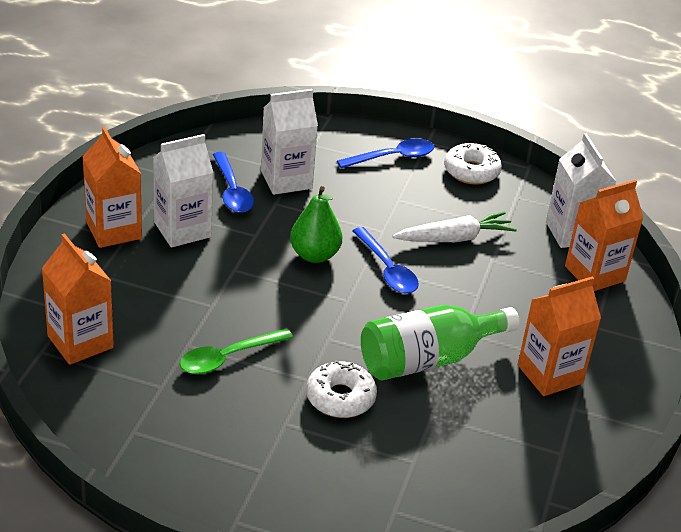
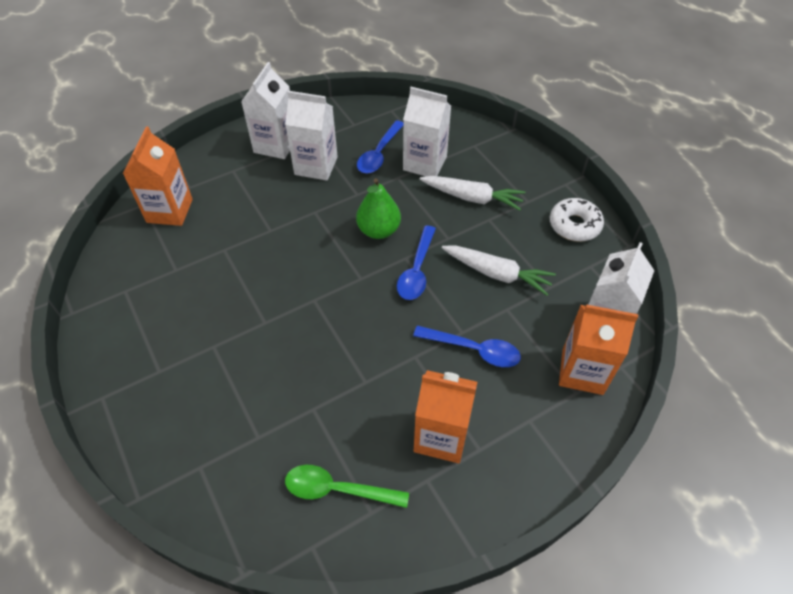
camera: 45 degrees right, 15 degrees up
(114, 230) = (275, 145): orange carton -> white carton
(228, 357) = (236, 274): green spoon -> green spoon (338, 489)
(340, 398) = (269, 351): white donut -> none
(364, 189) = (472, 198): none -> white carrot
(392, 157) = (523, 183): blue spoon -> blue spoon (473, 350)
(428, 359) = (363, 361): green bottle -> none

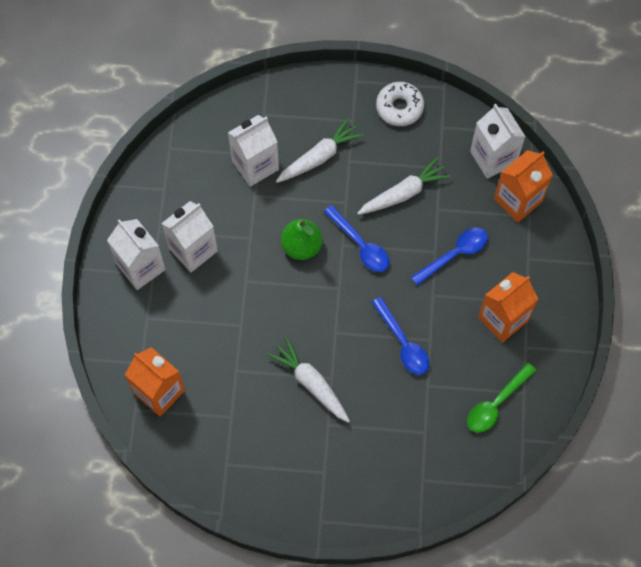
camera: 55 degrees left, 15 degrees up
(248, 309) = (311, 383): none -> white carrot
(379, 154) = (217, 192): blue spoon -> blue spoon (403, 342)

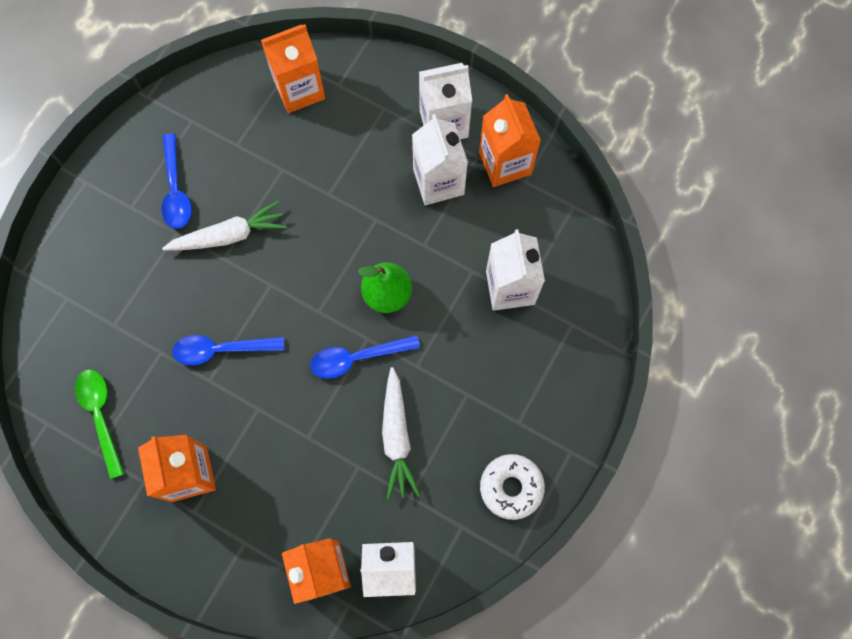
camera: 115 degrees right, 5 degrees up
(155, 209) = (505, 163): none -> orange carton
(319, 157) = (488, 362): white carrot -> none
(454, 254) = (293, 458): blue spoon -> blue spoon (176, 189)

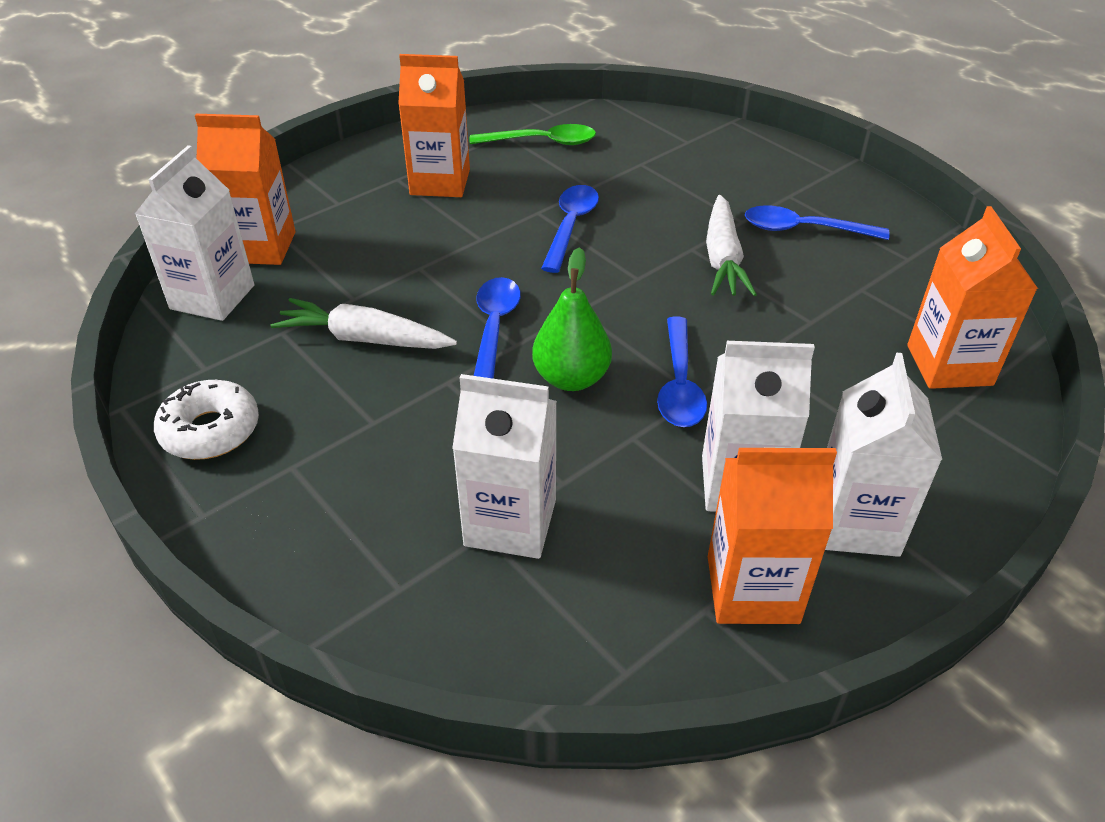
camera: 110 degrees right, 30 degrees down
(370, 231) = (679, 384): none -> blue spoon

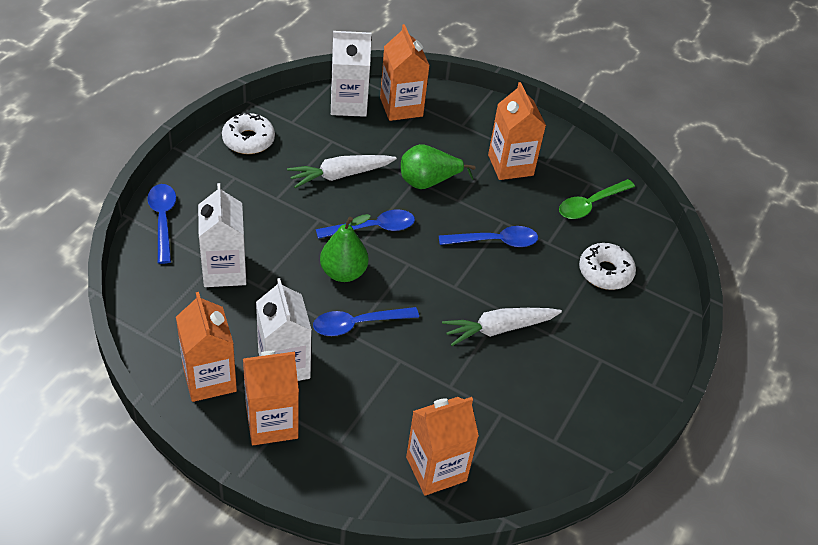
camera: 65 degrees right, 5 degrees up
(364, 339) = (340, 175): white carrot -> white carrot turned 105 degrees counterclockwise
(430, 256) = (428, 182): none -> green pear
(541, 142) = (590, 204): green spoon -> green spoon turned 75 degrees clockwise
(655, 159) = (605, 272): none -> white donut
(804, 230) = (559, 373): blue spoon -> blue spoon (163, 220)
(855, 523) = (271, 422): white carton -> orange carton

